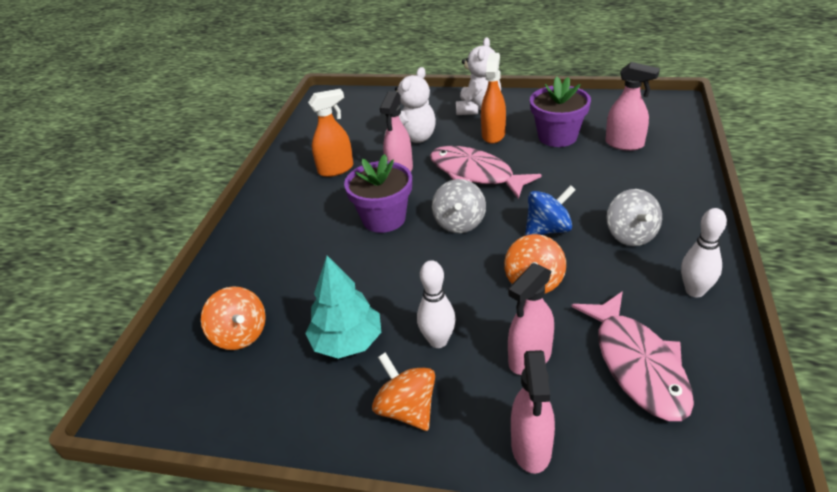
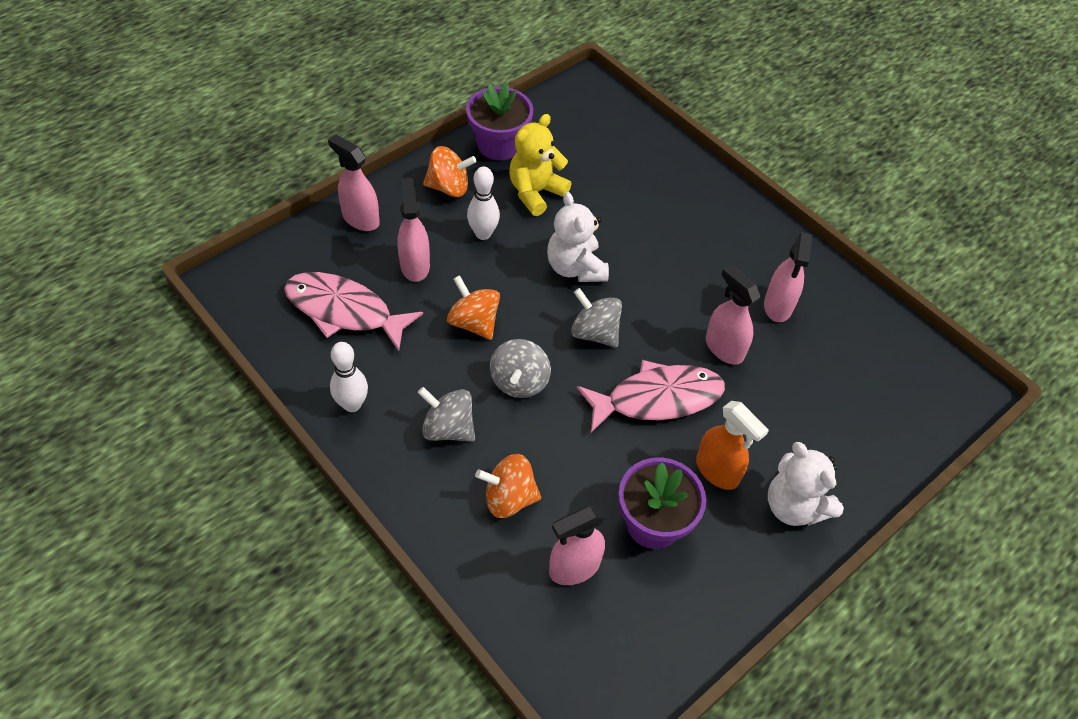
camera: 120 degrees right, 15 degrees up
(240, 335) = (603, 149): orange spinning top -> orange spinning top (509, 498)
(336, 169) = (778, 306): orange spray bottle -> pink spray bottle
(347, 342) = (535, 192): turquoise tree -> yellow teddy bear
(384, 218) = (656, 290): purple flower pot -> purple flower pot (499, 145)
(413, 139) = (779, 399): white teddy bear -> white teddy bear (575, 268)
(548, 229) = (519, 382): blue spinning top -> grey spinning top

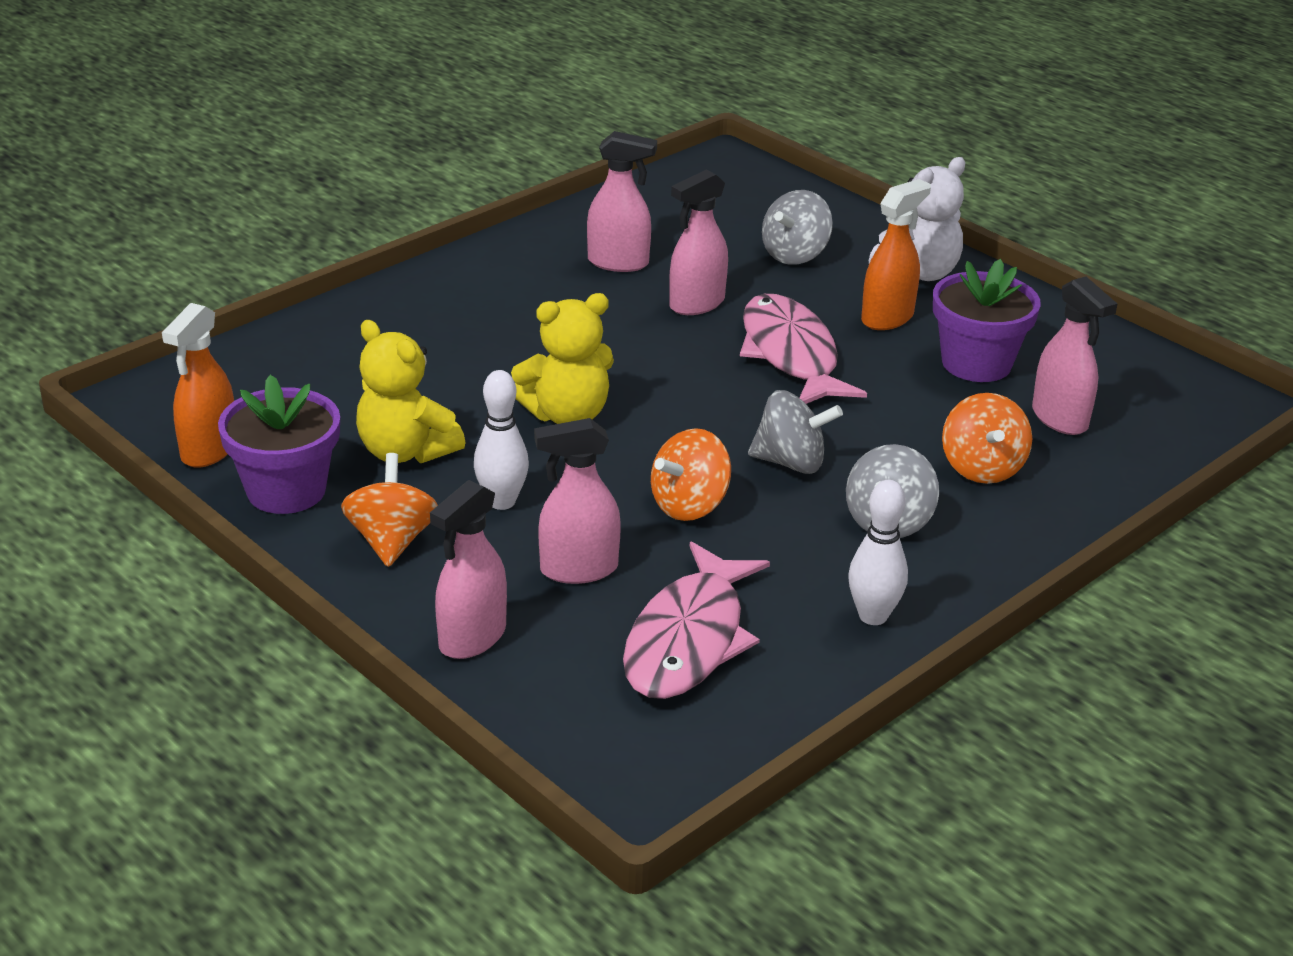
camera: 90 degrees left, 20 degrees down
(538, 114) = (209, 450): none -> orange spray bottle
(575, 268) = (567, 415): white teddy bear -> yellow teddy bear
(594, 333) = (689, 400): grey spinning top -> grey spinning top (795, 255)

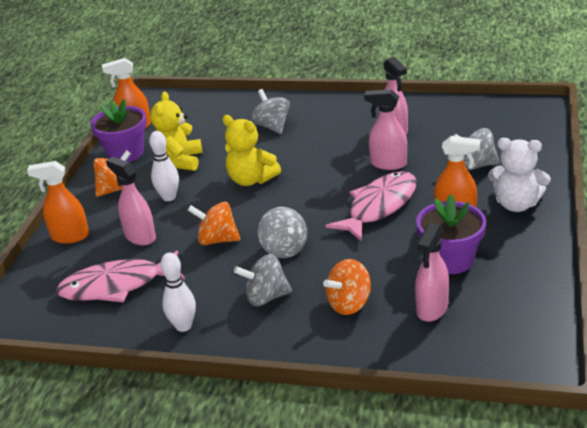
camera: 60 degrees right, 0 degrees up
(441, 338) = (272, 126): none -> grey spinning top
(472, 638) = (70, 236): pink spray bottle -> orange spray bottle

